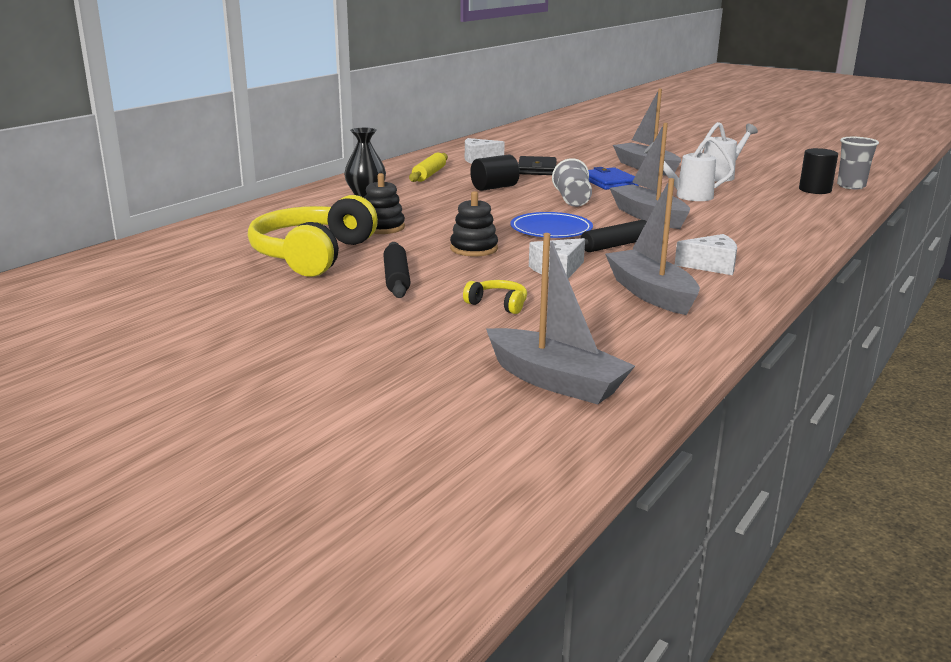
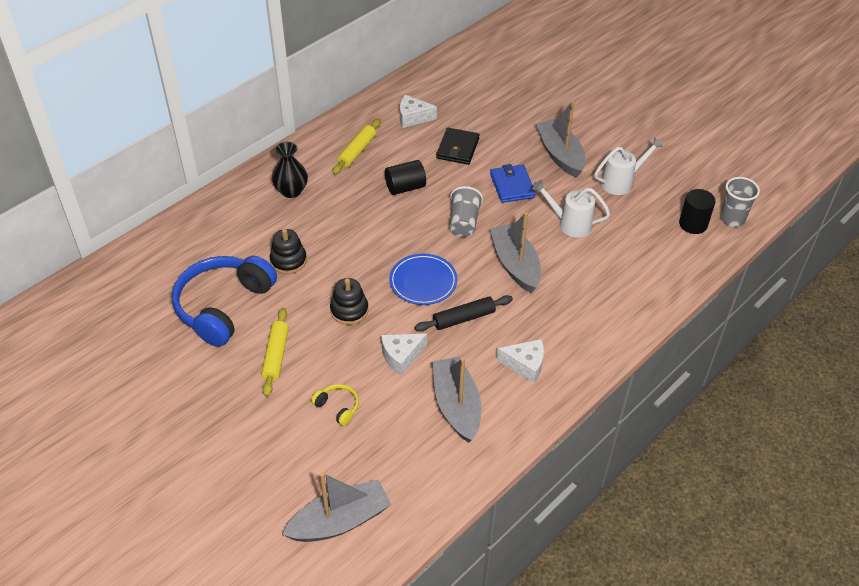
camera: 10 degrees right, 25 degrees up
(312, 255) = (223, 306): yellow headphones -> blue headphones
(396, 279) = (276, 356): black rolling pin -> yellow rolling pin
(555, 381) = (340, 521): grey boat -> grey boat turned 75 degrees counterclockwise

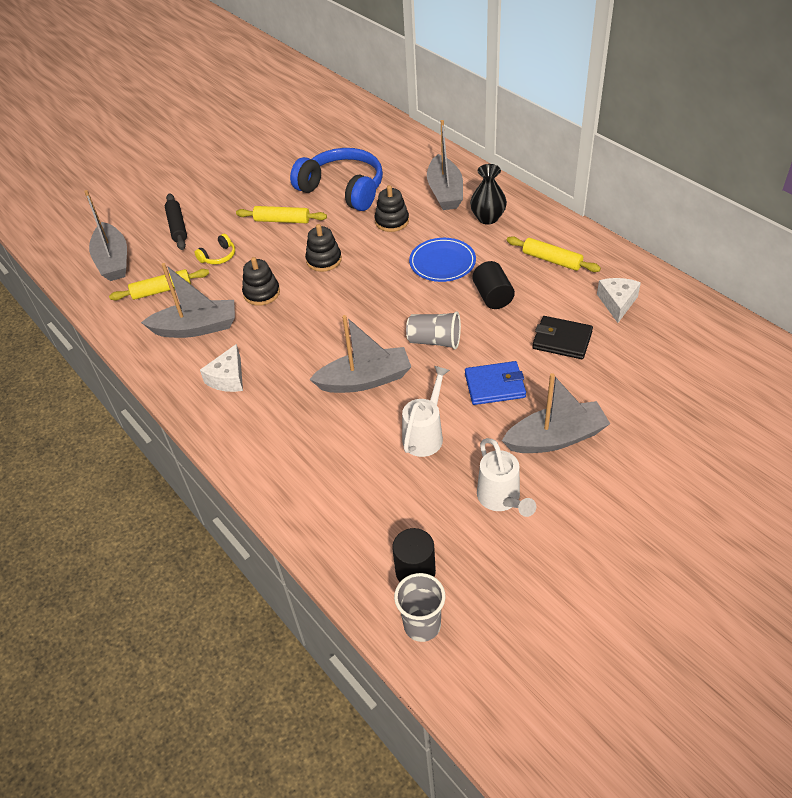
camera: 100 degrees right, 0 degrees up
(243, 222) = (445, 192): none -> grey boat
(396, 452) = (162, 290): none -> yellow rolling pin
(401, 356) = (261, 293): white cheese -> black stacking toy
(423, 282) = (351, 308): blue plate -> blue plate (442, 262)
(463, 318) = (298, 336): black rolling pin -> black rolling pin (177, 226)

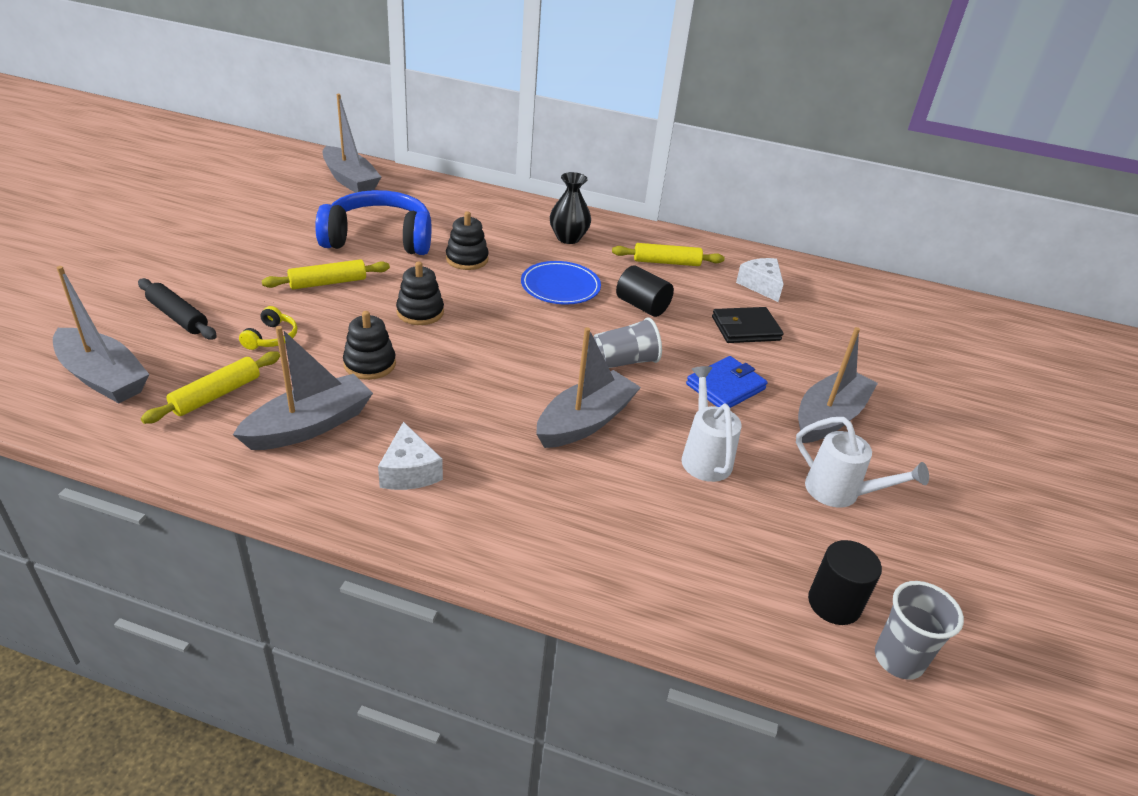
camera: 40 degrees left, 10 degrees down
(445, 192) = (500, 223): grey boat -> grey boat (350, 180)

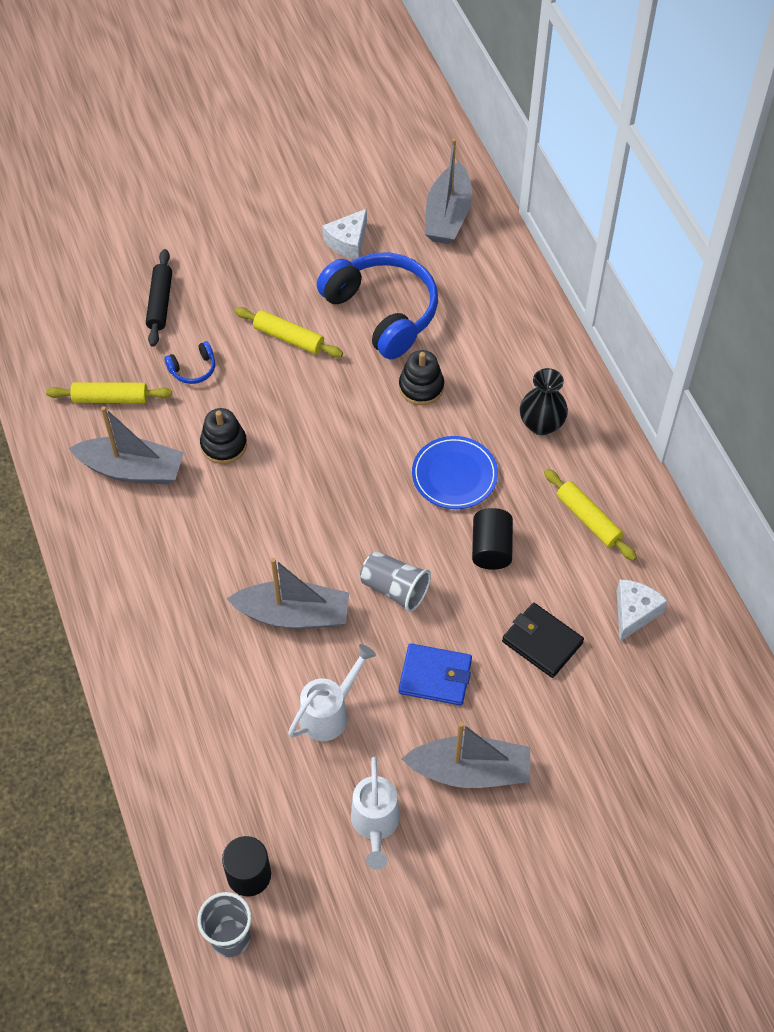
camera: 55 degrees right, 20 degrees up
(103, 377) = (68, 331): grey boat -> none
(271, 338) = (193, 369): yellow headphones -> blue headphones
(409, 471) = (143, 556): white cheese -> white cheese (348, 242)
(420, 312) = (315, 420): black stacking toy -> none

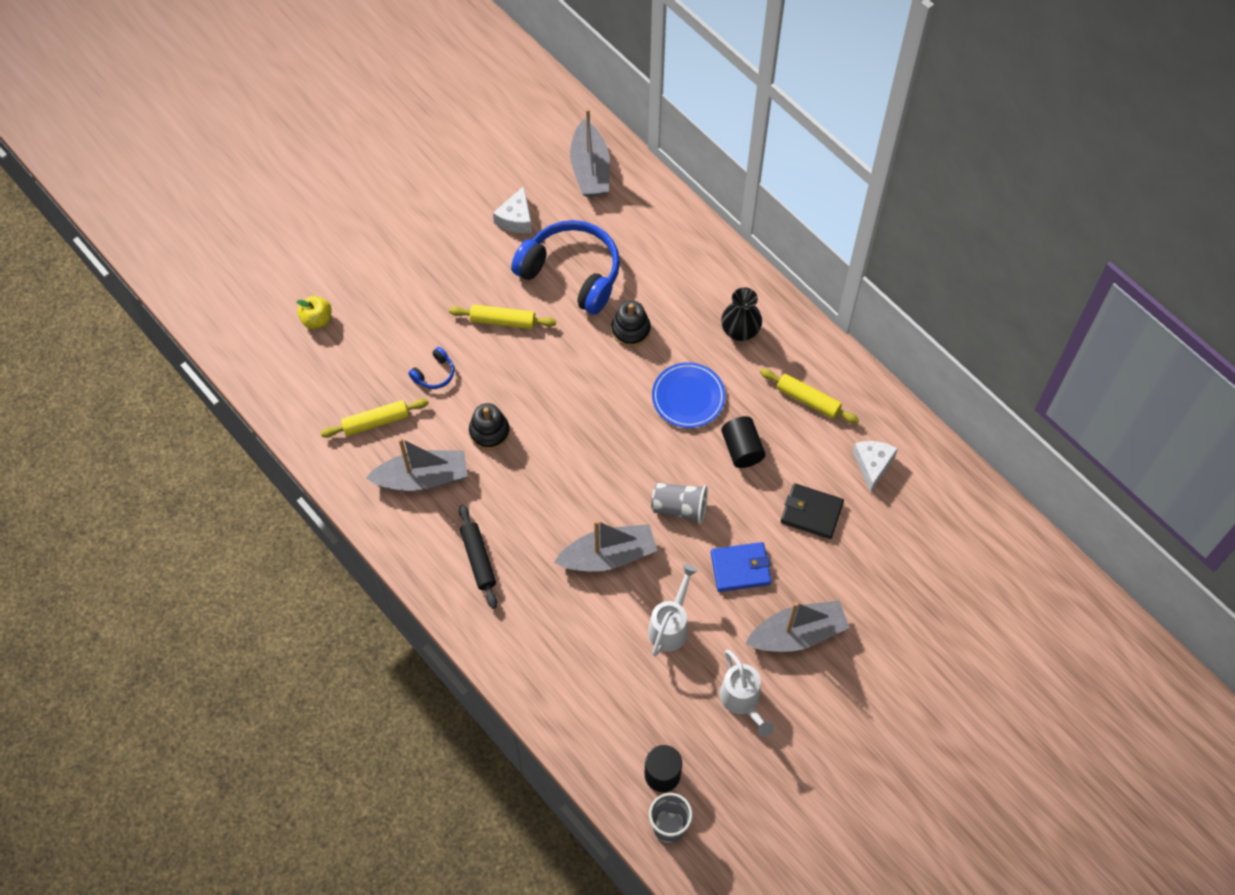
camera: 20 degrees left, 5 degrees up
(98, 281) = (317, 320): none -> yellow apple
(160, 303) = (380, 323): black rolling pin -> black rolling pin (478, 559)

